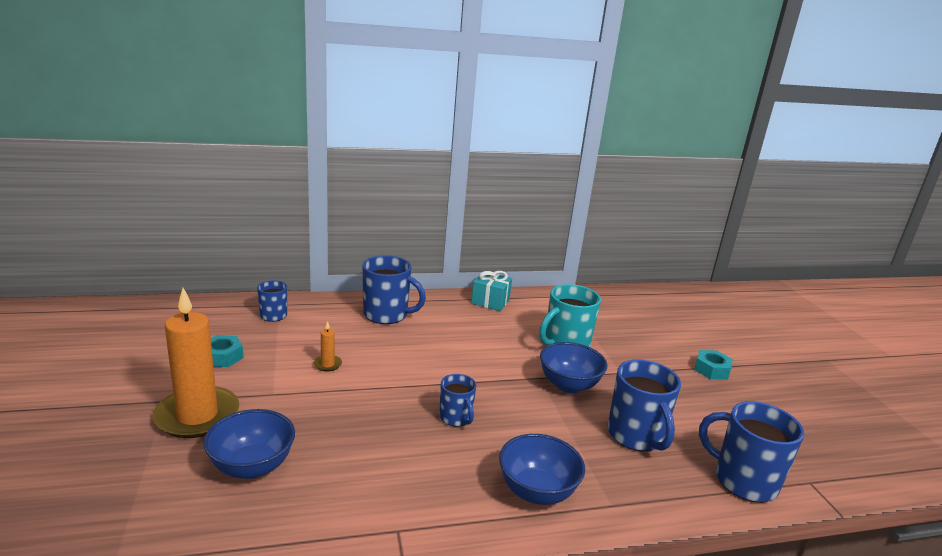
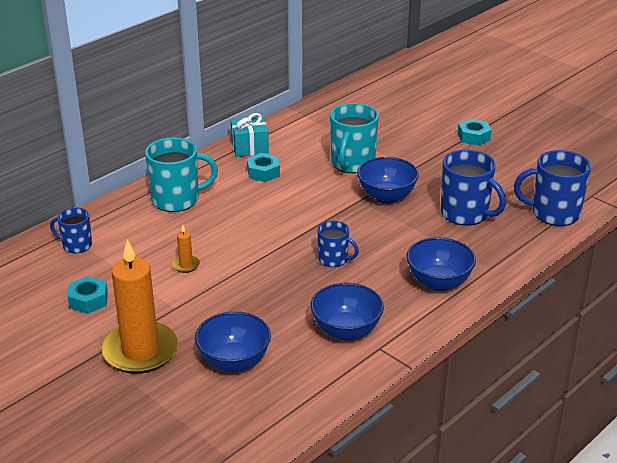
camera: 30 degrees left, 10 degrees up
(386, 493) = (346, 331): none -> blue bowl
(387, 315) = (177, 200): blue mug -> turquoise mug
(479, 323) = (263, 172): none -> turquoise nut

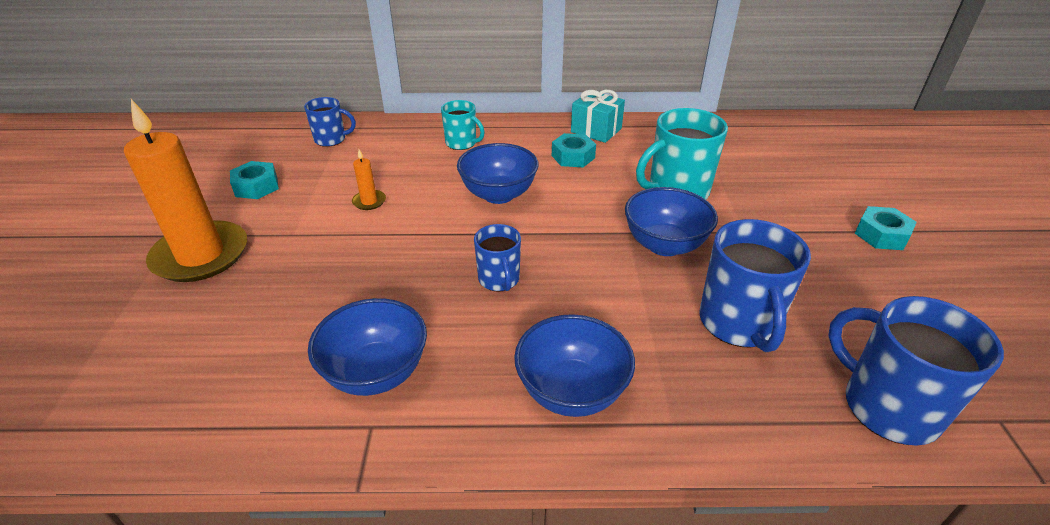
camera: 45 degrees right, 5 degrees up
(76, 245) = (331, 139): blue mug -> blue mug turned 120 degrees clockwise
(177, 200) = (462, 143): turquoise mug -> turquoise mug, size x0.58
(234, 361) = (234, 323): blue bowl -> blue bowl (498, 194)

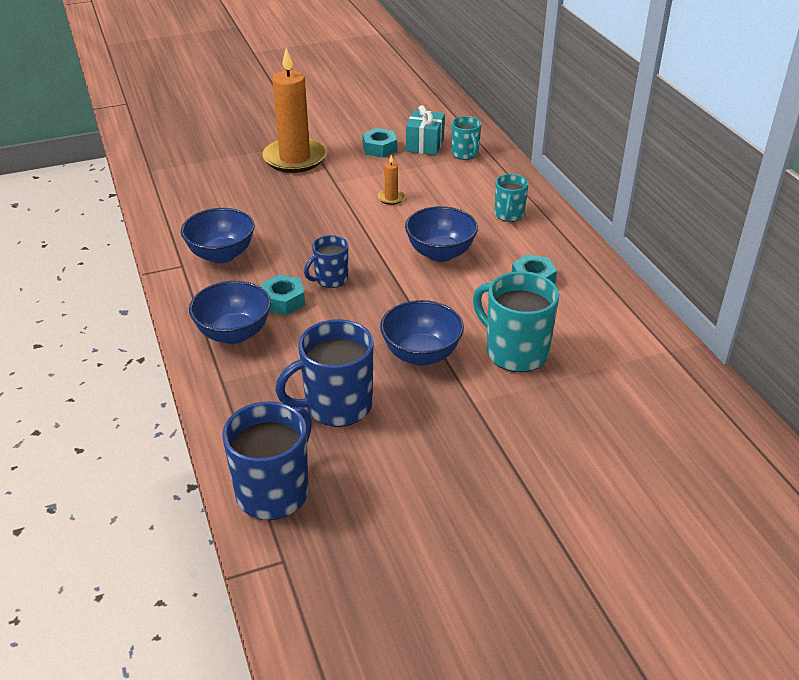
camera: 70 degrees right, 0 degrees up
(331, 139) = (465, 154): blue mug -> turquoise mug
(596, 130) = (597, 284): turquoise gift -> turquoise gift (425, 145)
(881, 235) = (526, 502): turquoise nut -> turquoise nut (283, 301)

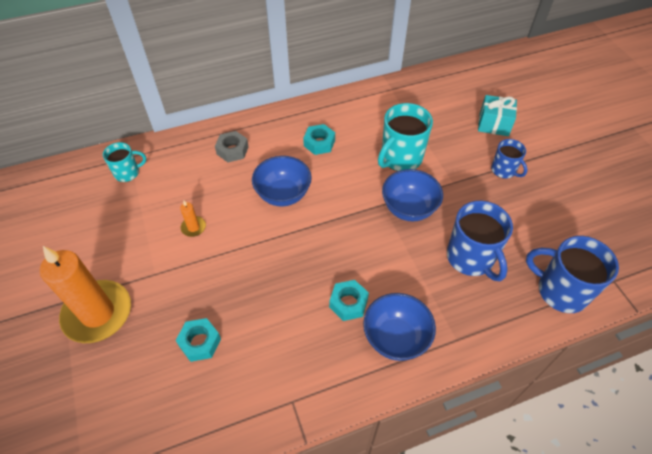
camera: 90 degrees left, 15 degrees up
(221, 255) = (276, 365): blue bowl -> none
(330, 279) = (317, 269): blue mug -> blue mug (504, 170)
(379, 148) = (97, 237): turquoise nut -> turquoise nut (200, 342)
(425, 145) = (102, 201): turquoise gift -> turquoise gift (494, 124)
(509, 215) = (232, 150): turquoise mug -> grey nut

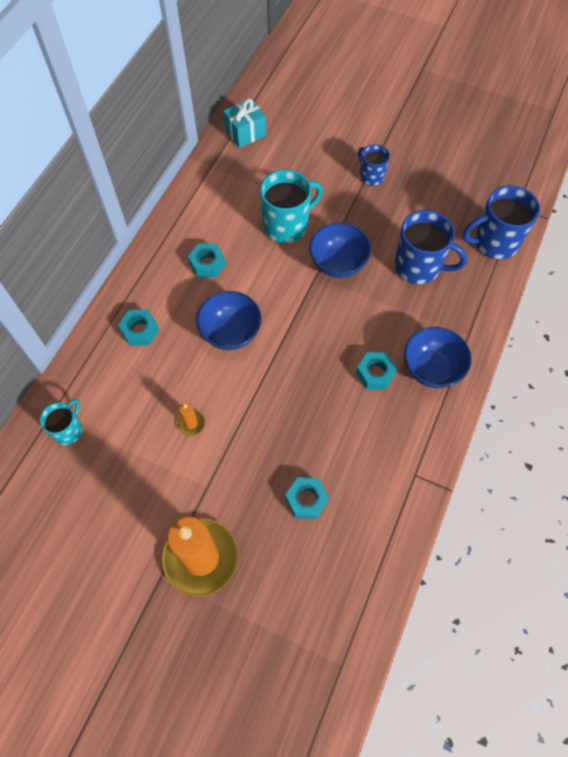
camera: 45 degrees left, 10 degrees up
(232, 150) = (140, 331): grey nut -> turquoise nut
(400, 158) = (287, 226): turquoise mug -> turquoise mug turned 120 degrees counterclockwise
(494, 124) = (325, 140): turquoise gift -> turquoise gift (245, 133)
(504, 170) = (371, 176): blue mug -> blue mug turned 135 degrees counterclockwise

